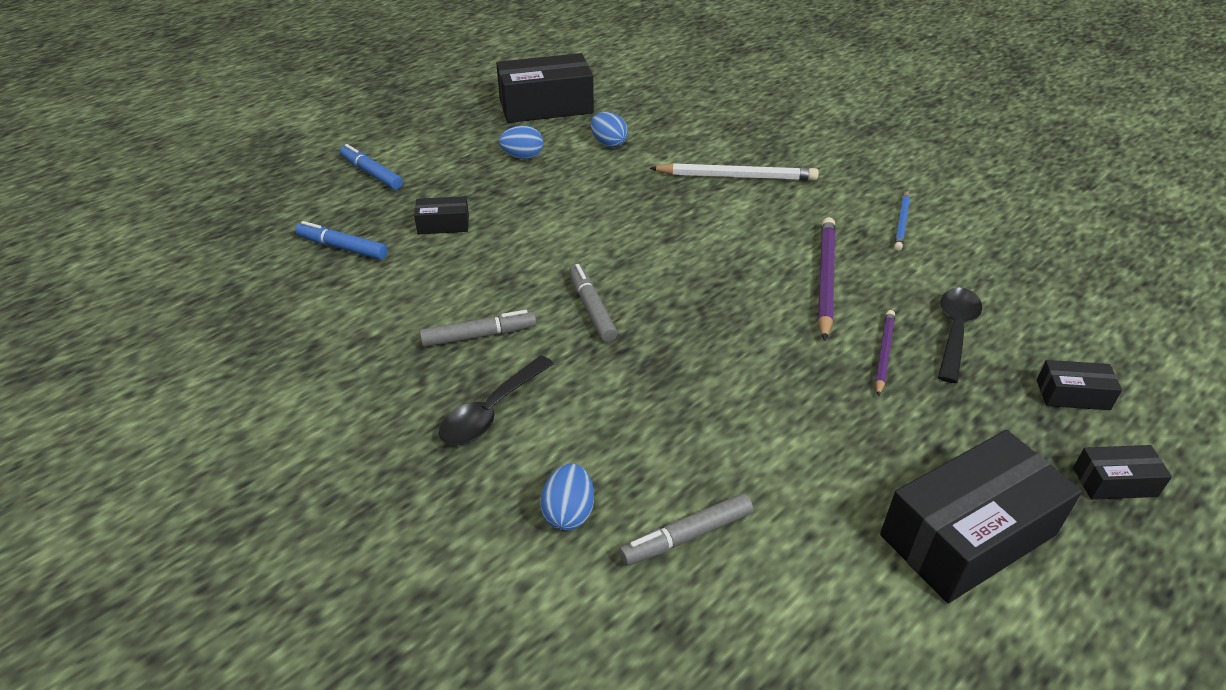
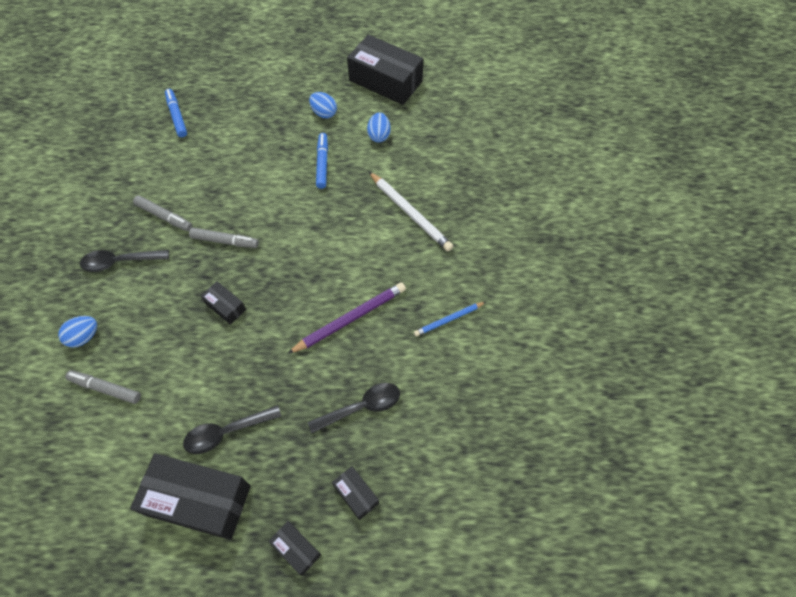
camera: 45 degrees right, 20 degrees up
(371, 173) = (244, 73): blue marker -> blue marker (322, 163)
(443, 224) = (232, 134): black box -> black box (225, 306)
(591, 308) = (225, 241): grey marker -> grey marker turned 75 degrees clockwise
(883, 353) = (308, 385): purple pencil -> none
(883, 454) = (226, 432): none -> black spoon

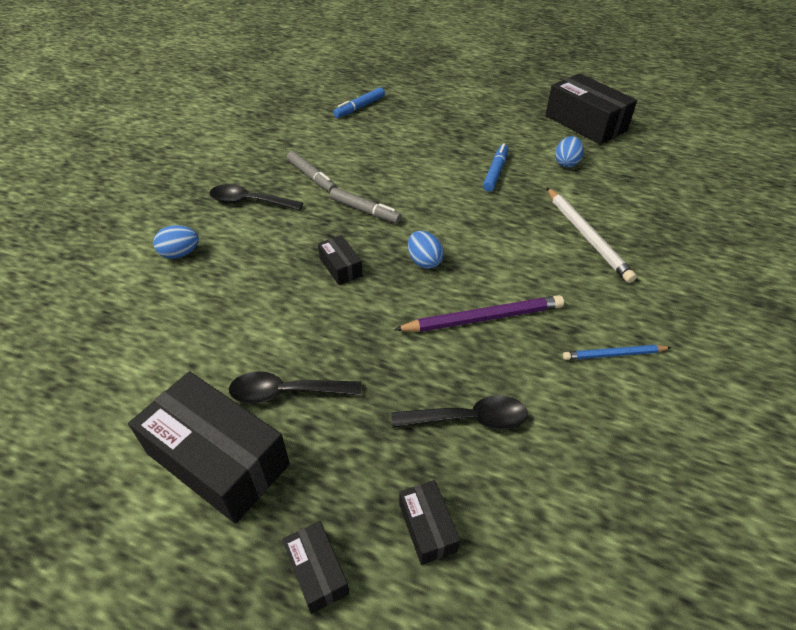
camera: 20 degrees right, 15 degrees down
(105, 388) = (175, 306): grey marker -> none
(177, 116) = (359, 107): blue marker -> blue marker turned 135 degrees counterclockwise
(324, 113) = (510, 134): blue egg -> blue egg (424, 261)

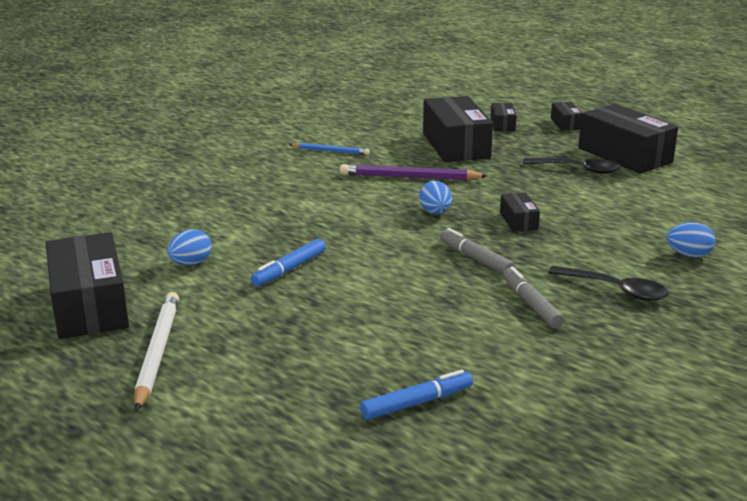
camera: 160 degrees left, 20 degrees down
(468, 419) = (455, 145): black spoon -> black box
(586, 236) = (262, 204): white pencil -> white pencil (157, 352)

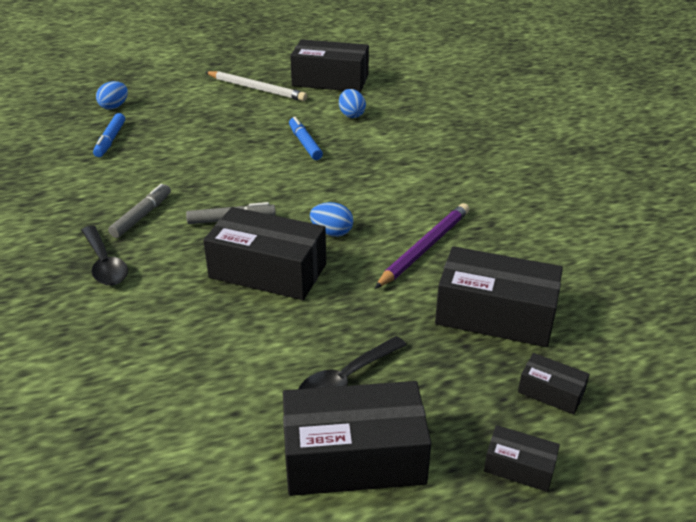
camera: 120 degrees right, 10 degrees up
(330, 151) = (532, 224): blue pencil -> none
(518, 221) = (268, 271): black box -> black box, size x2.12
(530, 304) = (142, 216): grey marker -> grey marker turned 75 degrees counterclockwise
(616, 290) = (105, 264): black spoon -> black spoon turned 90 degrees counterclockwise
(688, 255) = (92, 340): blue egg -> blue egg (114, 107)

